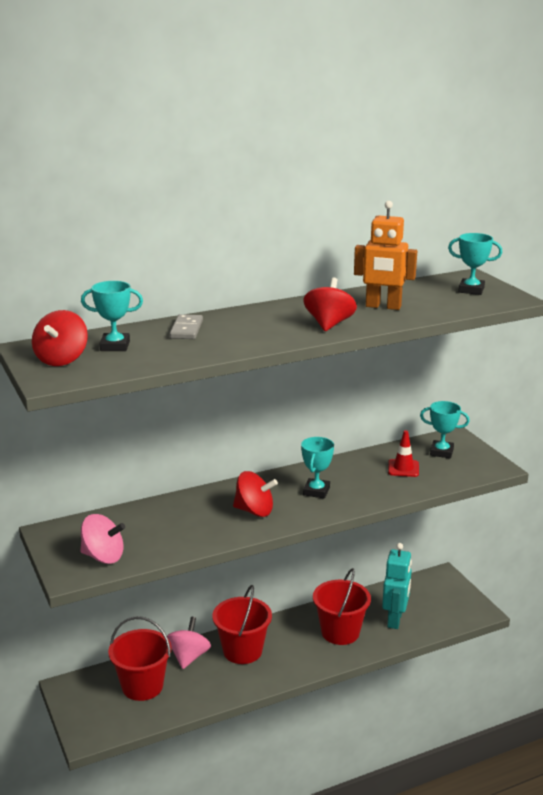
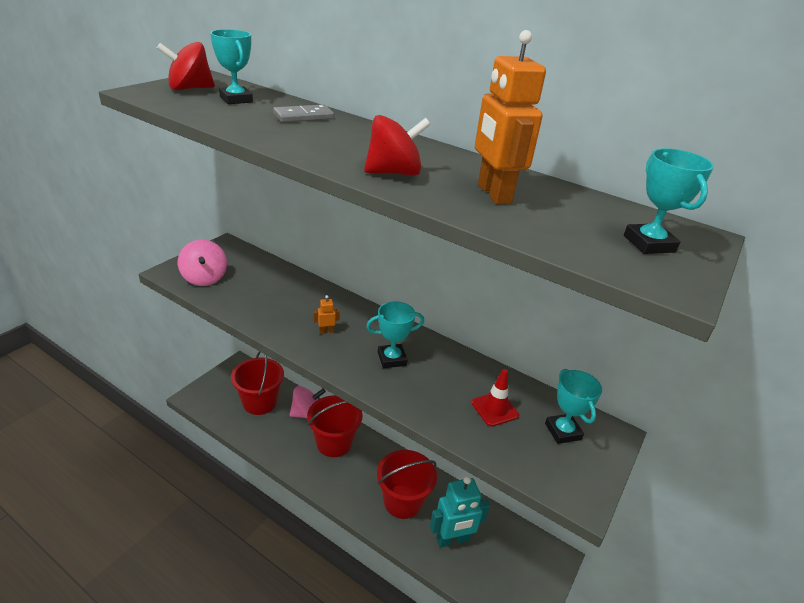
camera: 55 degrees right, 10 degrees up
(254, 511) = (326, 331): red spinning top -> orange robot

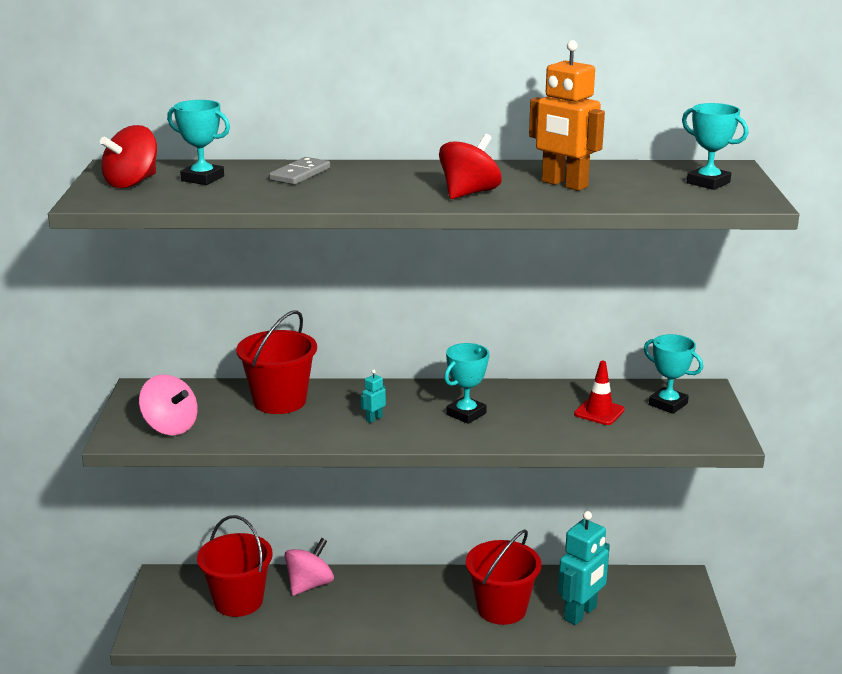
camera: 30 degrees left, 10 degrees down
(326, 331) = (374, 419): orange robot -> turquoise robot
(334, 443) = (372, 596): red bucket -> red bucket (279, 401)

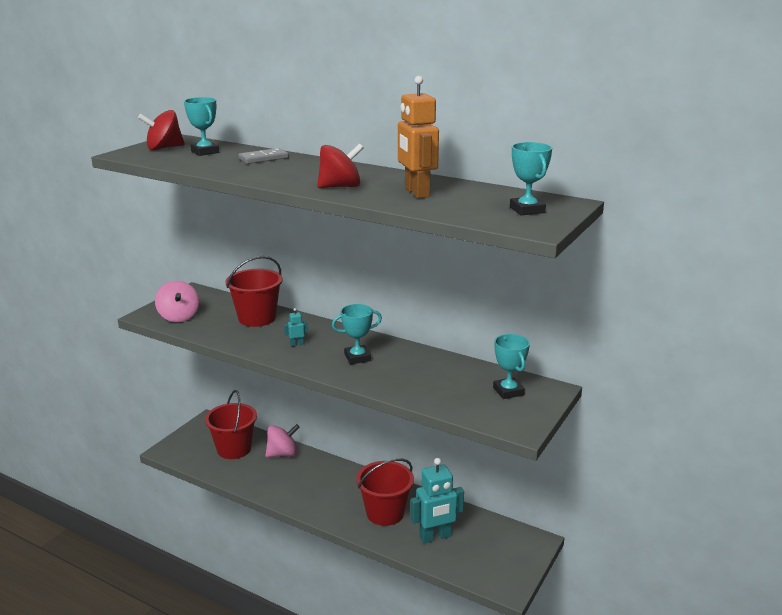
camera: 30 degrees right, 0 degrees up
(599, 412) = (449, 382): red traffic cone -> none

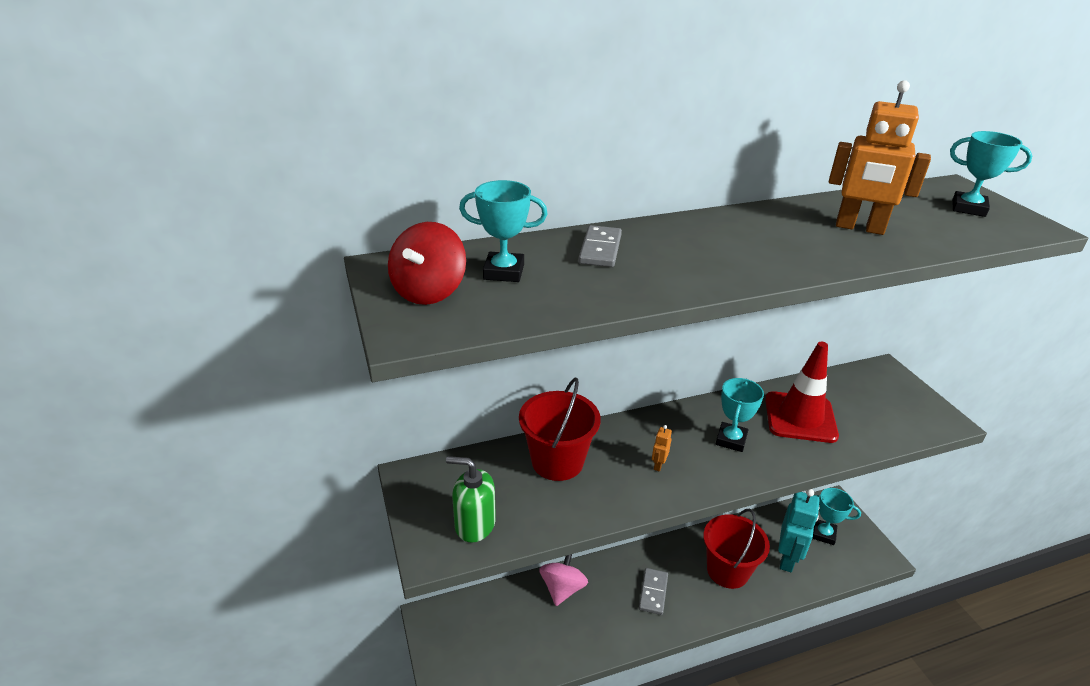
camera: 50 degrees left, 10 degrees up
(179, 317) = (474, 524): pink spinning top -> green soap dispenser
(234, 449) = (511, 625): red bucket -> none
(296, 344) = (658, 465): turquoise robot -> orange robot
(323, 489) = (653, 592): none -> grey domino
(340, 187) = (794, 254): red spinning top -> none
(423, 373) = (800, 417): none -> red traffic cone
(508, 391) = (873, 392): turquoise trophy -> turquoise trophy (823, 534)

